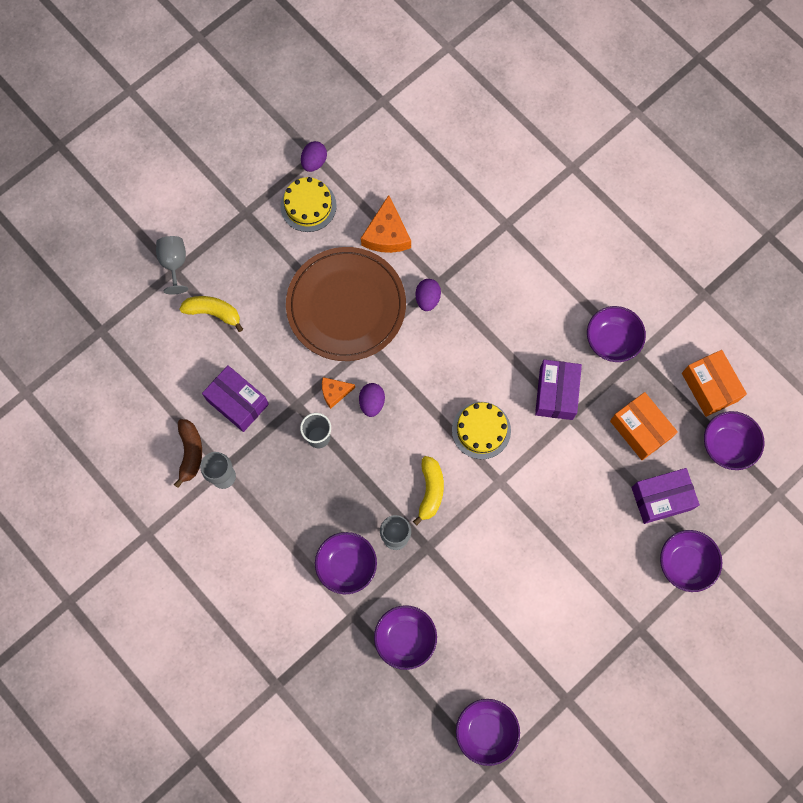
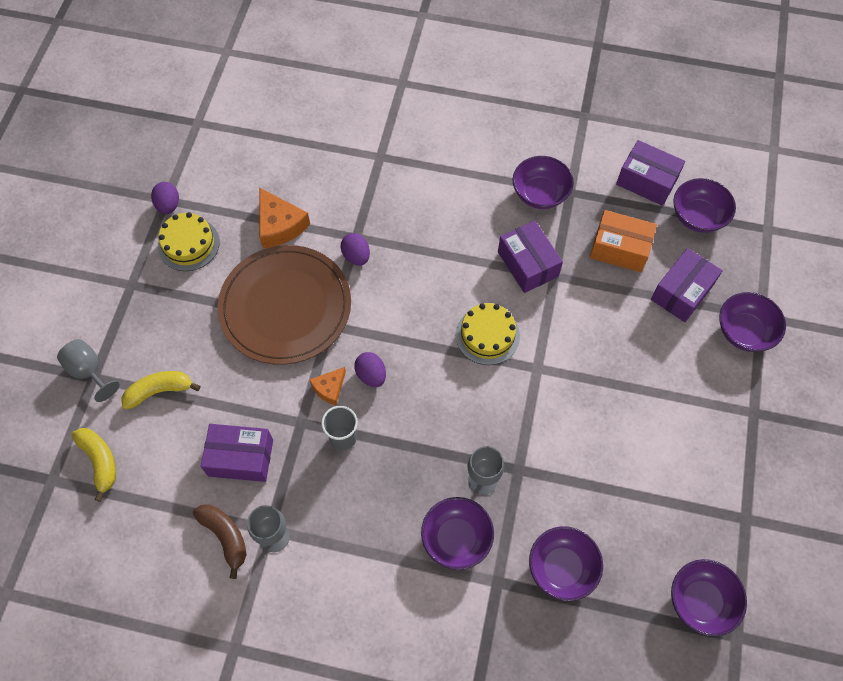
camera: 35 degrees left, 10 degrees down
(430, 491) = (482, 417): yellow banana -> yellow banana (100, 461)
(709, 387) = (646, 181): orange box -> purple box

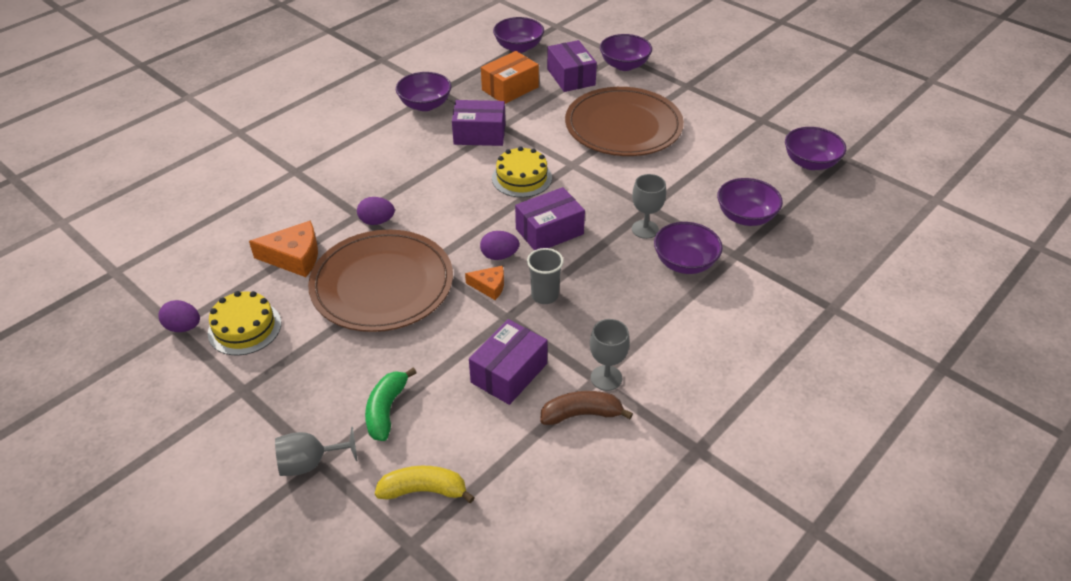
camera: 60 degrees left, 20 degrees down
(159, 391) = (386, 410): yellow banana -> green banana
(329, 388) = (489, 286): orange cheese -> orange cheese turned 60 degrees counterclockwise
(632, 384) = (623, 126): none -> brown plate
(646, 181) = (468, 56): purple box -> purple box (549, 231)

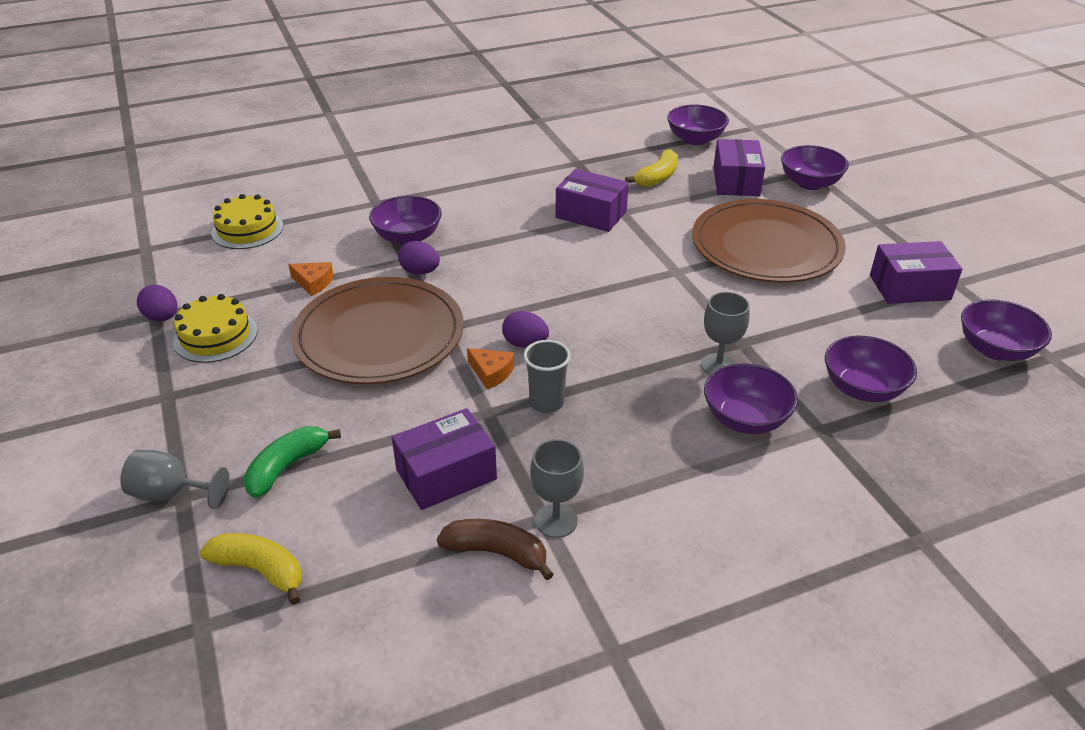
camera: 25 degrees right, 5 degrees down
(294, 257) = (313, 283): orange cheese -> orange cheese, size x0.59
(425, 105) = (552, 172): purple bowl -> purple bowl (408, 237)
(510, 88) = (657, 177): orange box -> yellow banana
(521, 178) = (607, 270): yellow cake -> yellow cake (247, 229)
(549, 231) = (600, 335): purple box -> purple box (909, 287)

